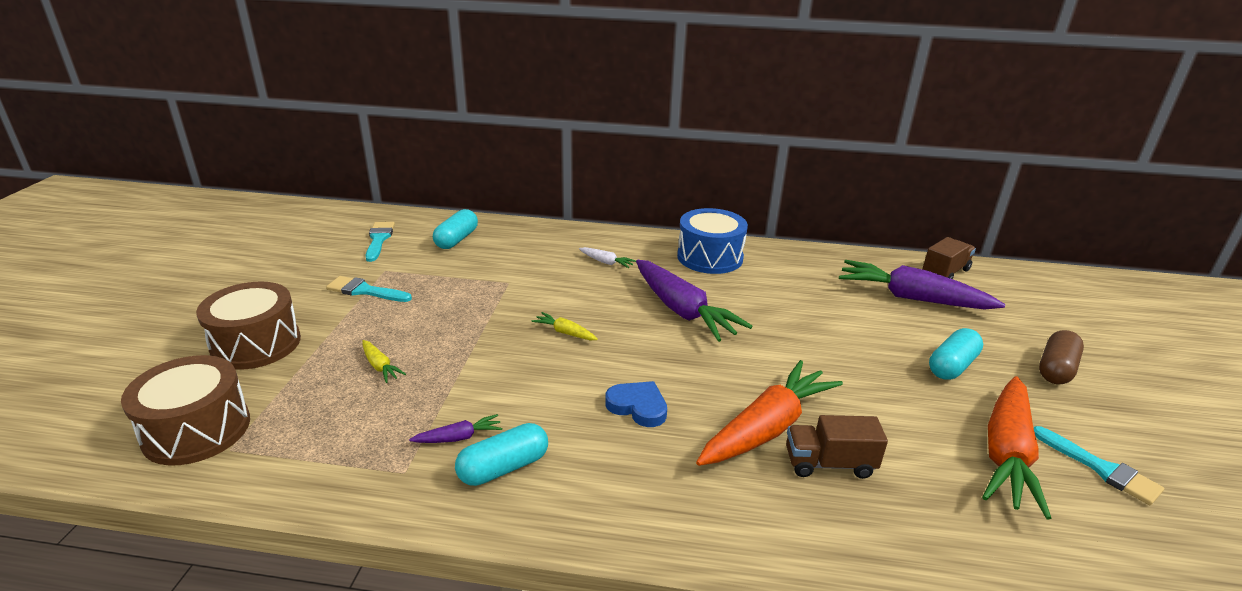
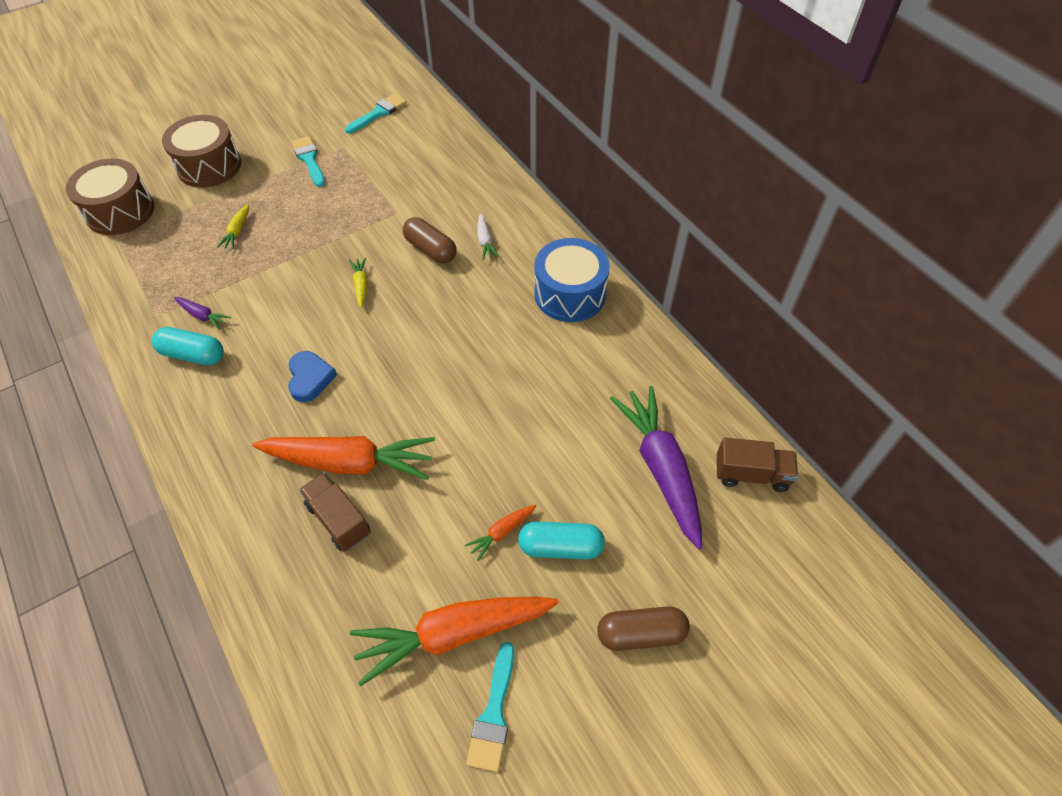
camera: 50 degrees right, 25 degrees up
(457, 240) = (423, 146): turquoise capsule -> none
(577, 286) = (431, 249): none -> brown capsule
(682, 311) = (461, 328): purple carrot -> none
(916, 385) = (501, 532): none -> orange carrot

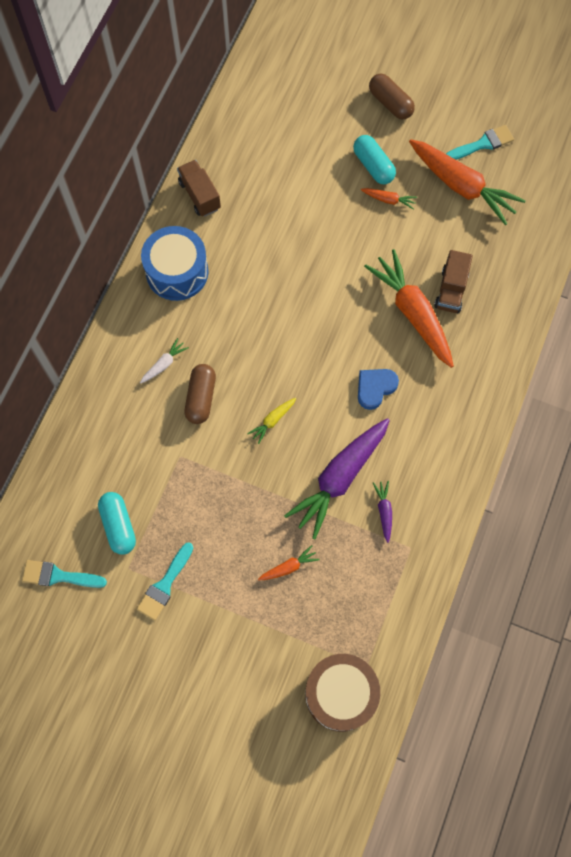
camera: 125 degrees left, 15 degrees up
(193, 355) = (418, 485): turquoise capsule -> turquoise capsule (119, 526)
(209, 166) = (234, 670): brown drum -> none
(237, 231) = (289, 567): yellow carrot -> orange carrot
(661, 468) = (282, 143): purple carrot -> purple carrot (339, 478)
(751, 474) = (250, 96): brown truck -> brown truck (200, 195)

